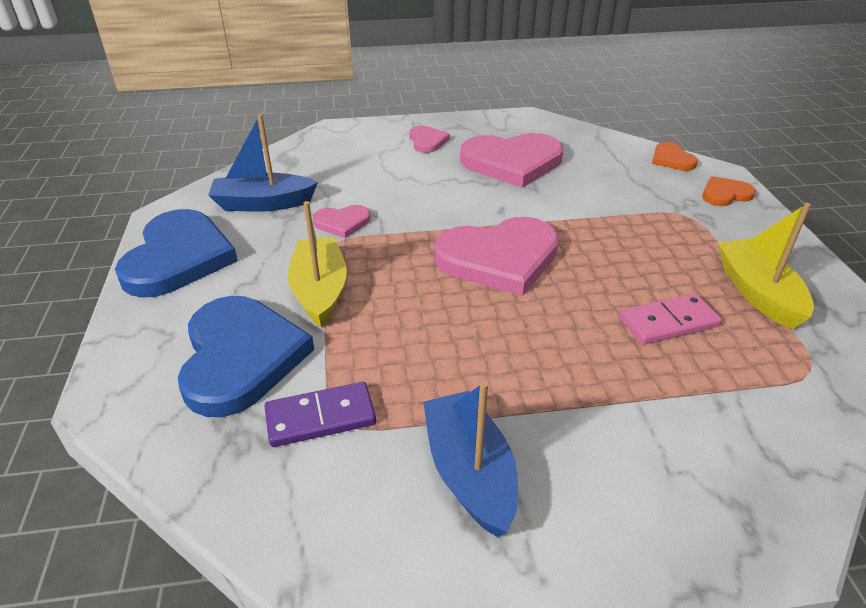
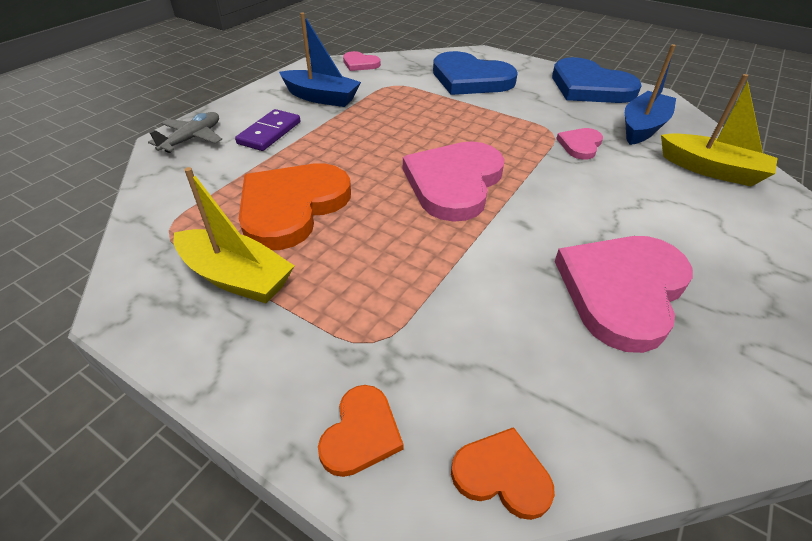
camera: 130 degrees right, 5 degrees up
(320, 291) = (501, 111): yellow boat -> yellow boat (711, 170)
(320, 418) = (402, 82): purple domino -> purple domino (269, 133)
(427, 141) = (731, 258): pink heart -> pink heart (360, 64)
(668, 322) = (292, 207): pink domino -> orange heart
(736, 513) = (192, 138): none -> grey plane

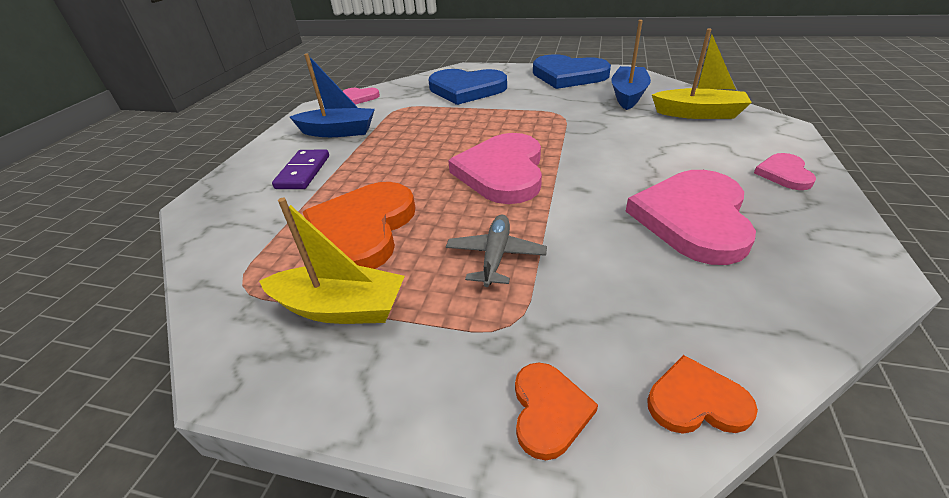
camera: 15 degrees left, 5 degrees down
(192, 138) = (224, 195): grey plane -> grey plane (495, 256)
(580, 145) = (588, 119): pink heart -> pink heart (784, 174)

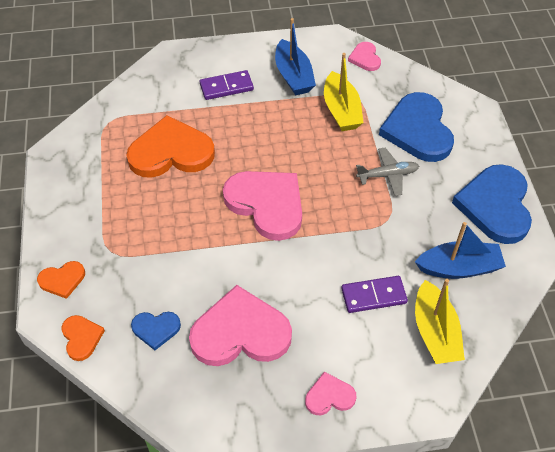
camera: 65 degrees right, 15 degrees up
(341, 308) = (103, 174): yellow boat -> yellow boat (341, 110)
(495, 256) = (165, 229): grey plane -> grey plane (388, 175)
(502, 172) = (267, 204): pink heart -> pink heart turned 60 degrees clockwise
(651, 133) = (373, 296): none -> purple domino
(682, 295) = (156, 329): none -> blue heart

